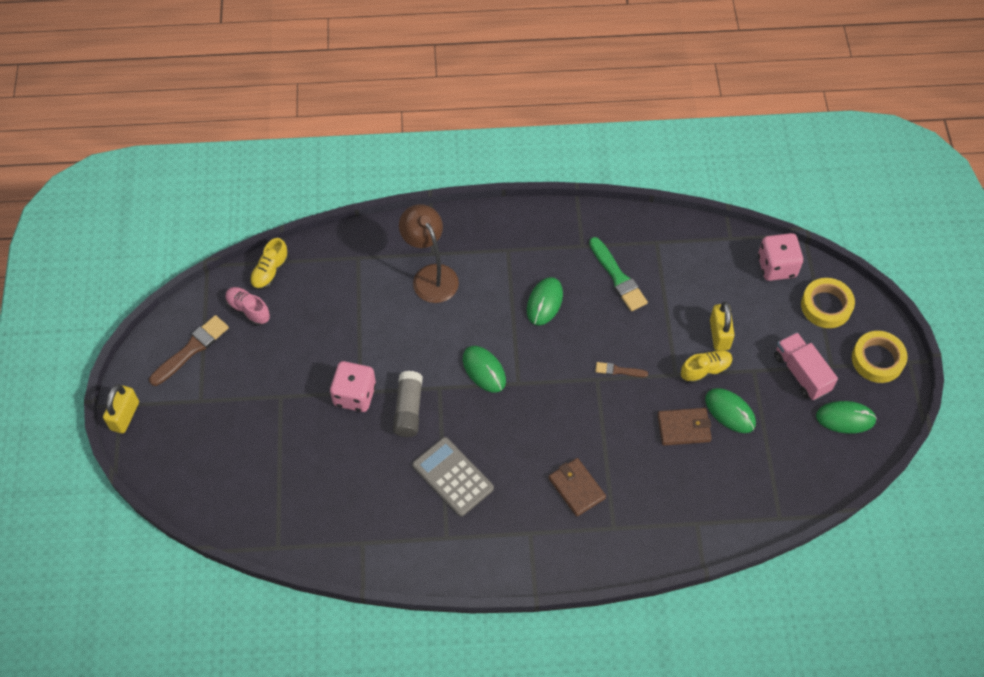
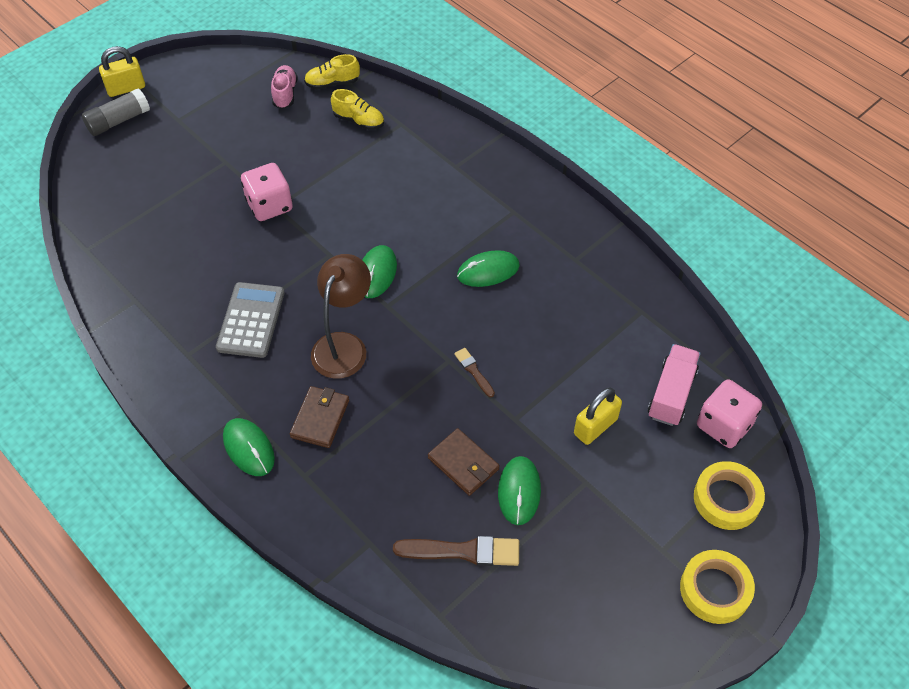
camera: 50 degrees right, 5 degrees down
(191, 349) = (218, 86): brown brush -> brown brush (463, 551)
(408, 409) = (289, 248): grey glue stick -> grey glue stick (118, 121)
(431, 275) = (432, 179): brown lamp -> brown lamp (344, 345)
(618, 277) = (571, 306): green brush -> none
(705, 370) = (544, 440): yellow shoe -> yellow shoe (359, 121)
(801, 373) = (625, 527): pink truck -> pink truck (671, 394)
(845, 418) = (614, 603): green mouse -> green mouse (248, 448)

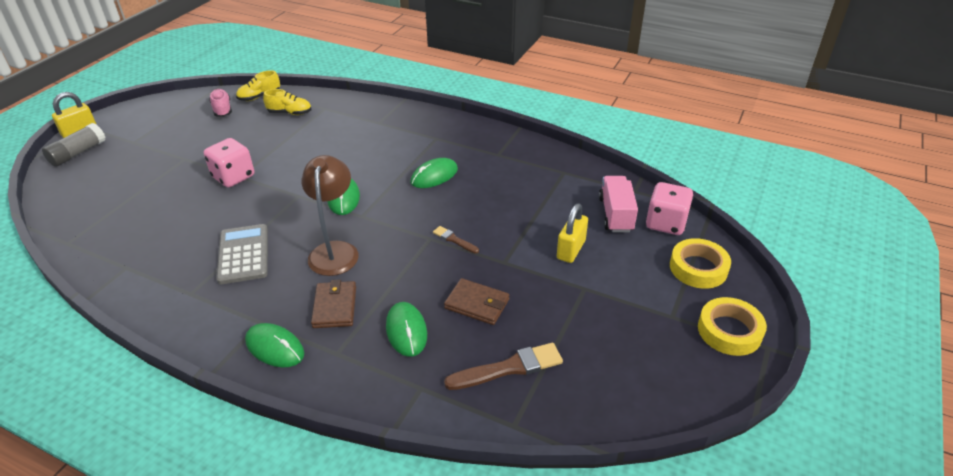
camera: 20 degrees left, 15 degrees down
(519, 491) = (534, 310): green mouse -> green mouse (406, 331)

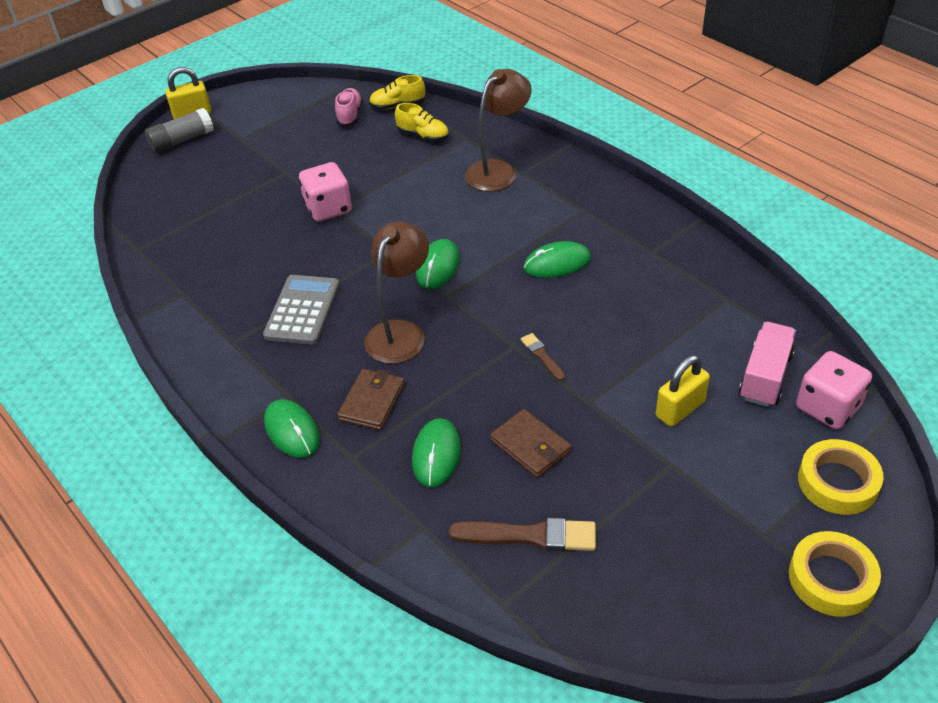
camera: 25 degrees right, 5 degrees up
(360, 125) = (498, 170): none -> brown lamp

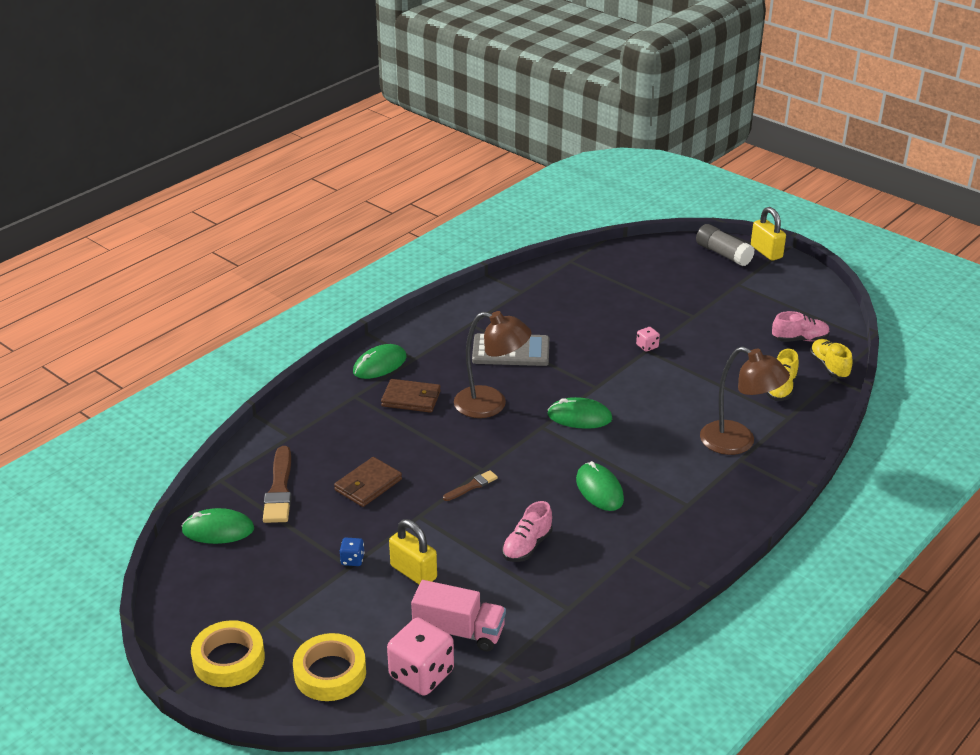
camera: 80 degrees right, 10 degrees down
(328, 208) = (647, 346): pink dice -> pink dice, size x0.46
(436, 454) = (358, 436): green mouse -> green mouse (218, 530)
(639, 320) = (527, 546): none -> pink shoe
(660, 462) = (352, 560): none -> blue dice

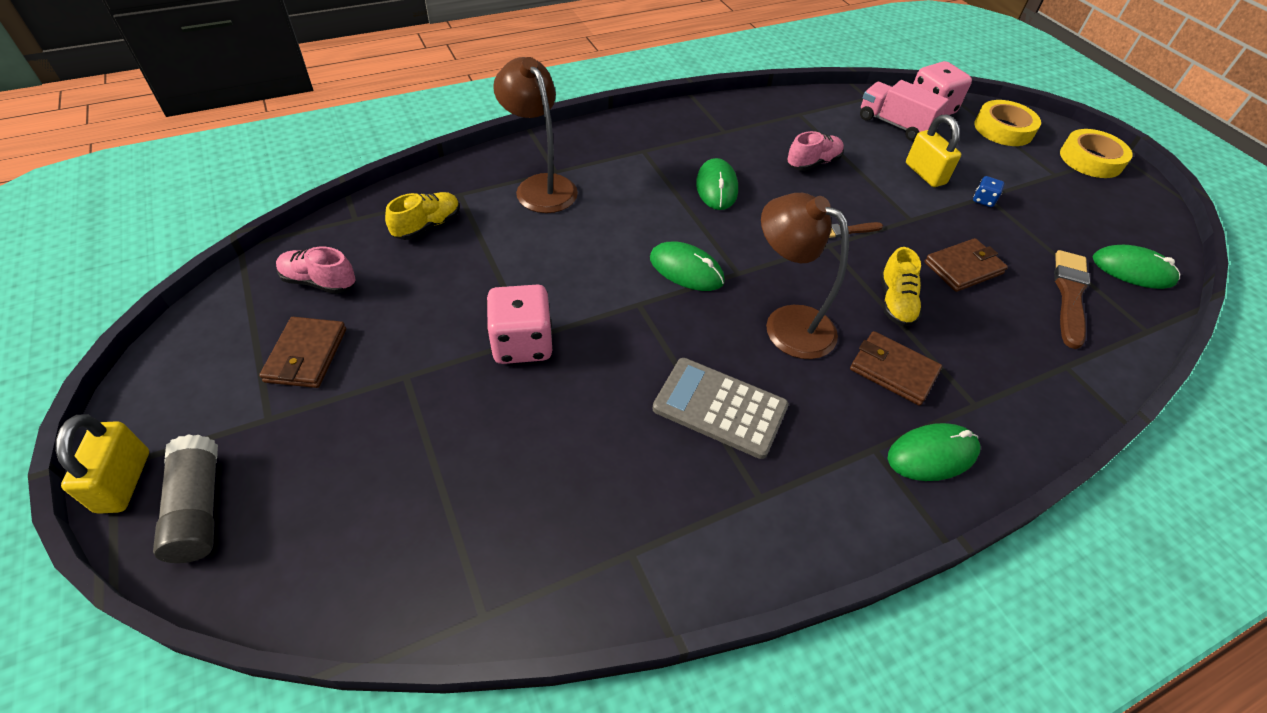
camera: 160 degrees left, 15 degrees up
(647, 346) = (522, 344): pink dice -> pink dice, size x2.17
(755, 308) = (306, 355): none -> brown wallet
(829, 367) = (340, 233): yellow shoe -> yellow shoe (895, 302)

